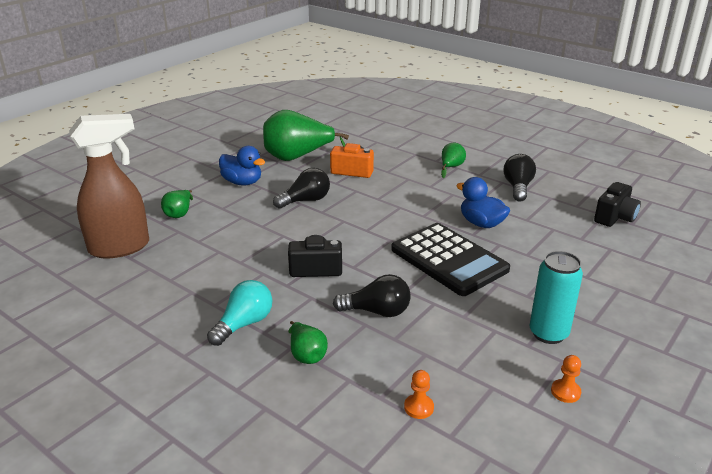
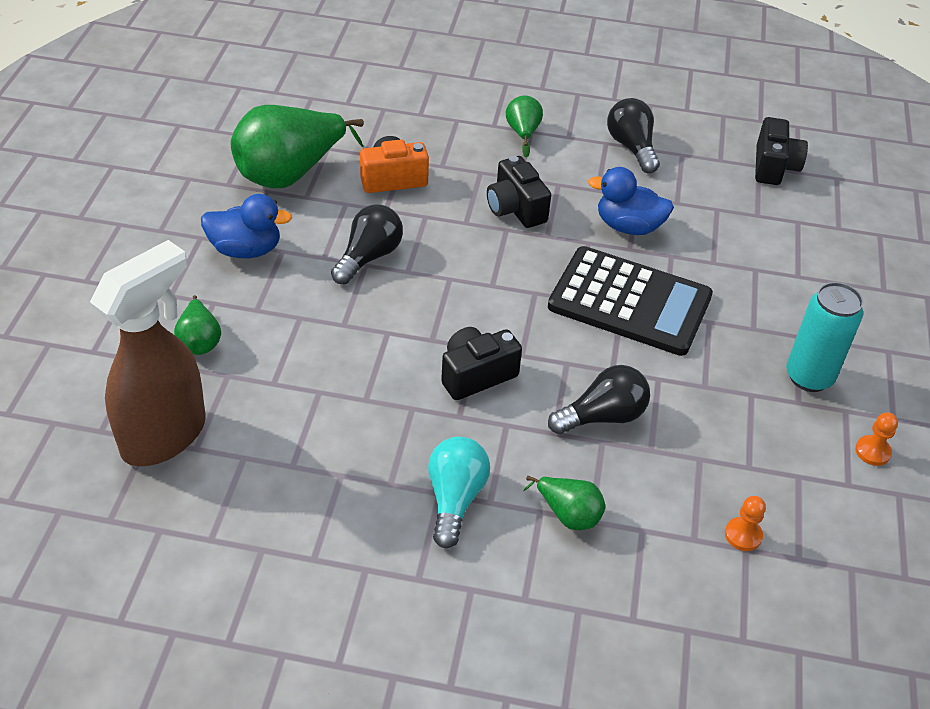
camera: 30 degrees left, 15 degrees up
(414, 199) = (515, 208): none -> black camera

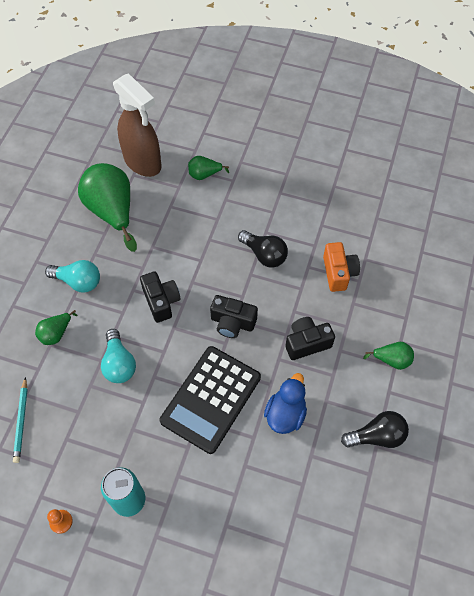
camera: 100 degrees right, 15 degrees up
(246, 250) = (274, 194): blue duck -> none
(290, 174) = (343, 217): green pear -> green pear (112, 211)
(602, 416) = (119, 363): black light bulb -> turquoise light bulb
(743, 535) = (21, 421): orange pawn -> turquoise pencil
(774, 167) = (354, 547): black camera -> black camera (232, 323)

